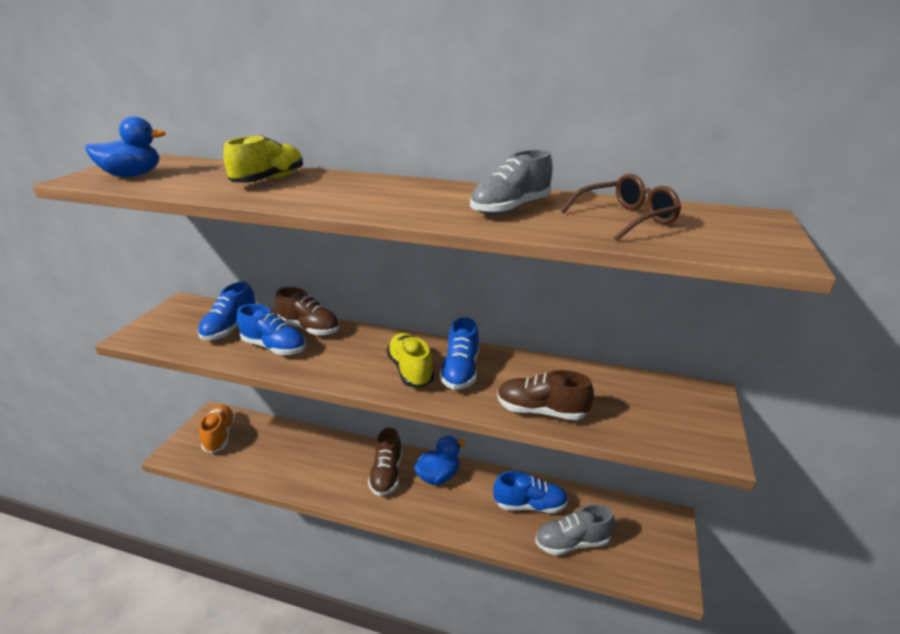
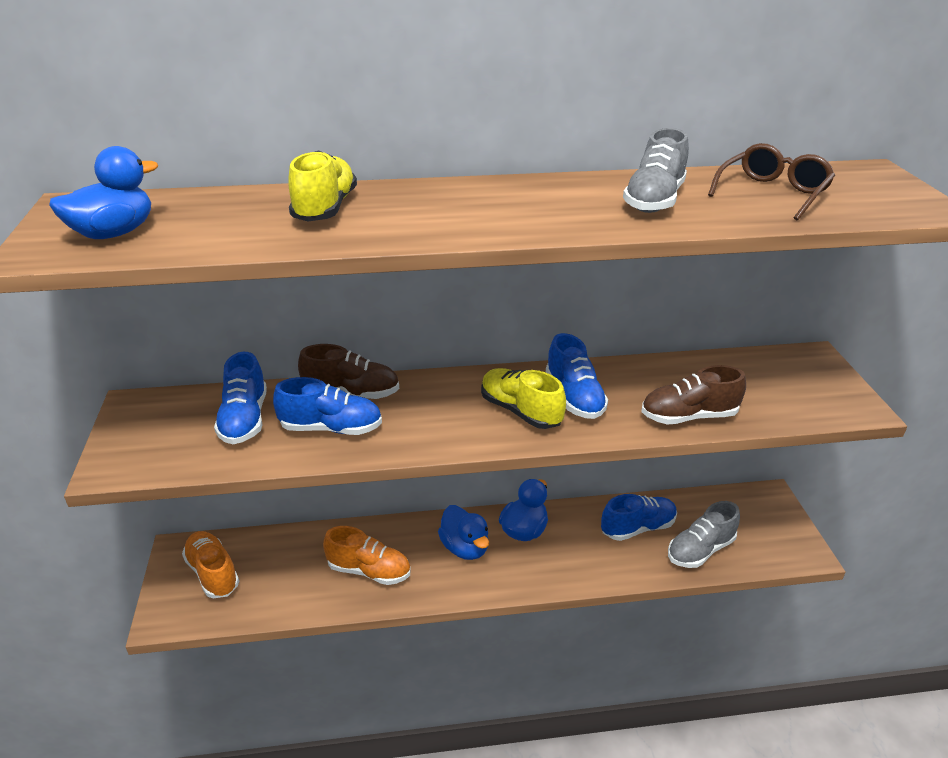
camera: 25 degrees left, 5 degrees up
(311, 467) = (369, 571): none -> orange shoe
(386, 474) = (465, 548): brown shoe -> blue duck

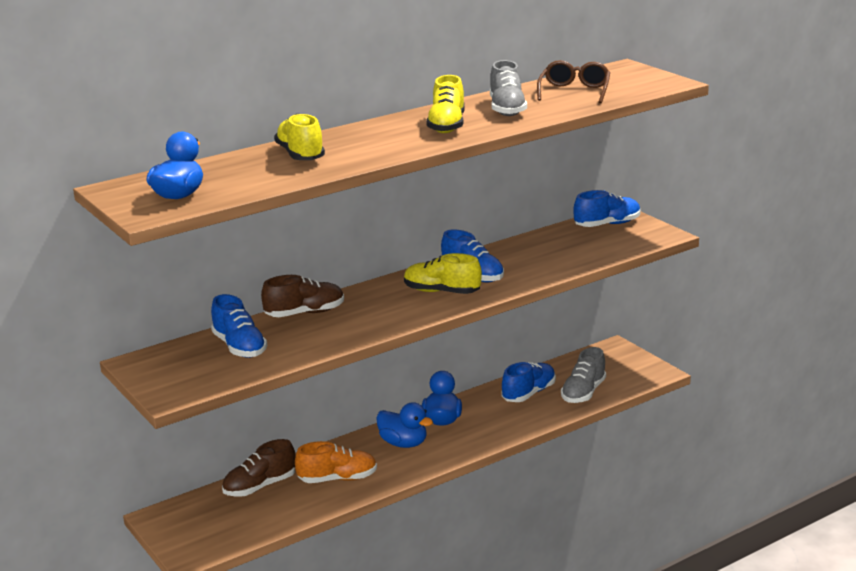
camera: 25 degrees left, 10 degrees down
(213, 573) = (204, 520): orange shoe -> none
(331, 428) = (313, 334): blue shoe -> blue shoe (607, 224)
(550, 208) = (447, 126): none -> yellow shoe
(688, 416) = (559, 266): brown shoe -> brown shoe (260, 486)

